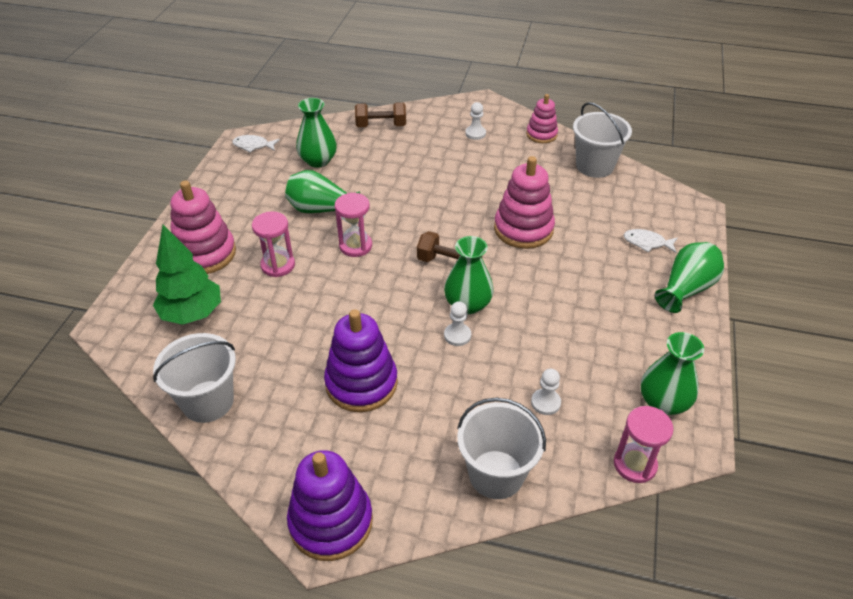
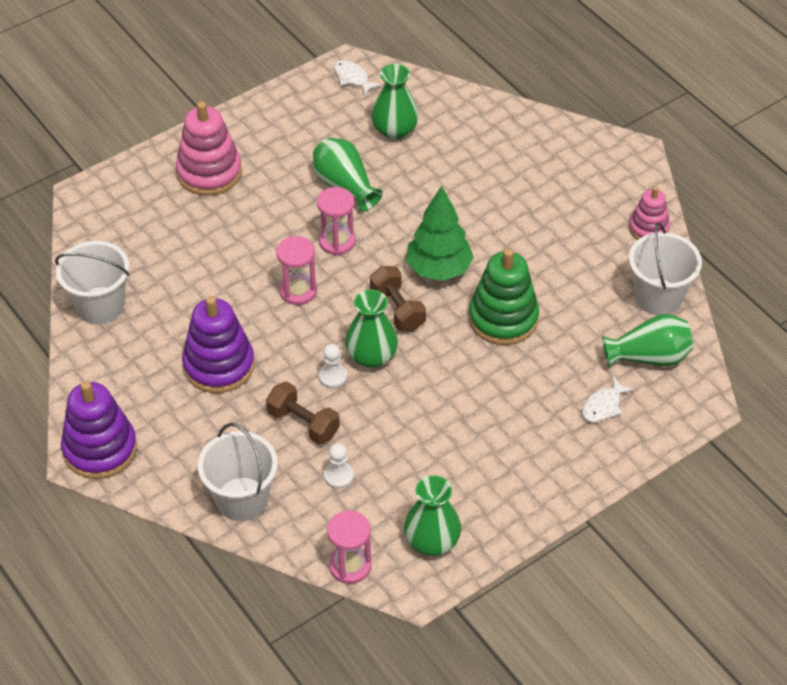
camera: 40 degrees right, 5 degrees up
(192, 314) = (152, 224): green tree -> green tree (439, 269)
(278, 265) = (256, 220): pink hourglass -> pink hourglass (298, 291)
(381, 125) = (496, 123): brown dumbbell -> brown dumbbell (303, 423)
(475, 133) = (580, 187): white pawn -> none
(523, 229) = (503, 318): pink stacking toy -> green stacking toy
(647, 243) = (603, 406): white fish -> white fish turned 105 degrees counterclockwise
(686, 289) = (581, 470): green vase -> green vase (649, 357)

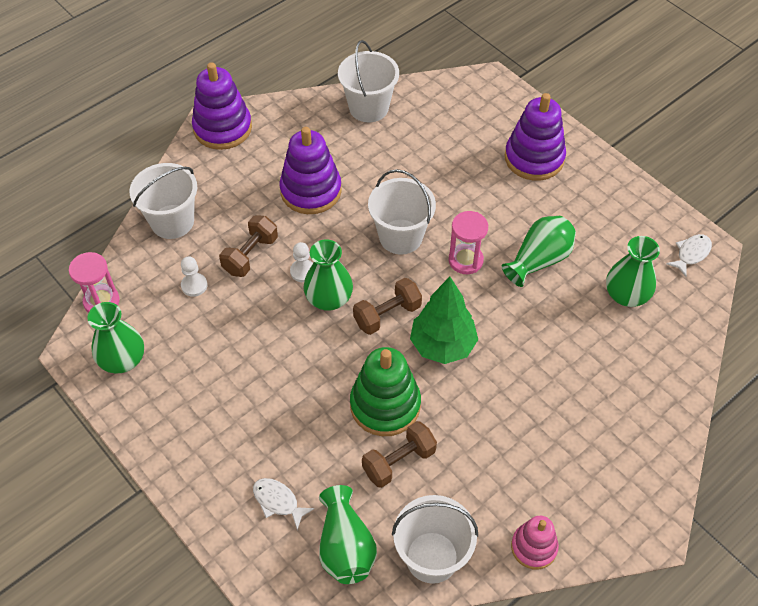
camera: 85 degrees right, 5 degrees up
(209, 172) = (534, 158): pink stacking toy -> purple stacking toy
(298, 291) = (400, 237): pink hourglass -> white bucket
(564, 313) = (399, 461): none -> brown dumbbell

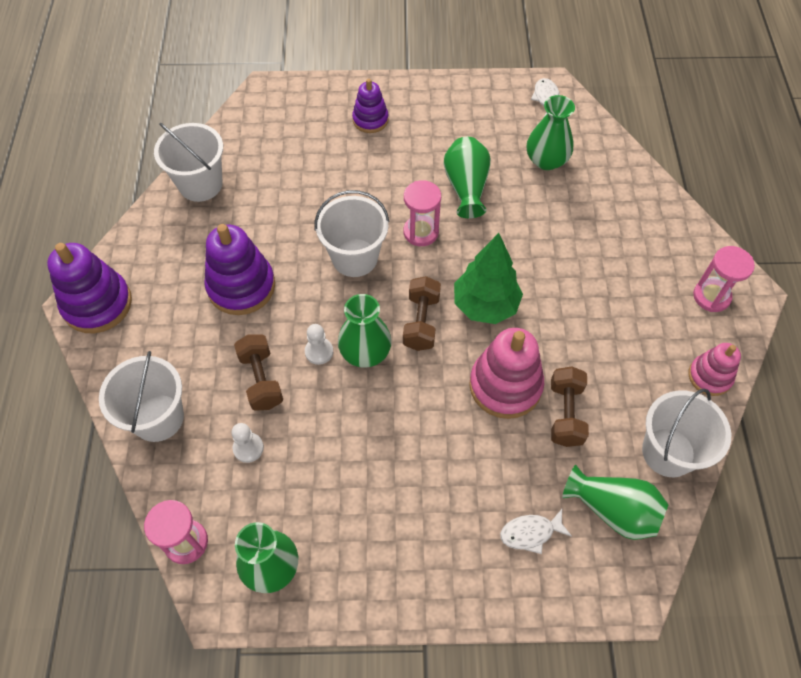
camera: 50 degrees left, 5 degrees up
(385, 405) = (505, 385): green stacking toy -> pink stacking toy
(534, 158) = (370, 120): purple stacking toy -> purple stacking toy, size x0.60
(617, 502) = (711, 296): none -> pink hourglass

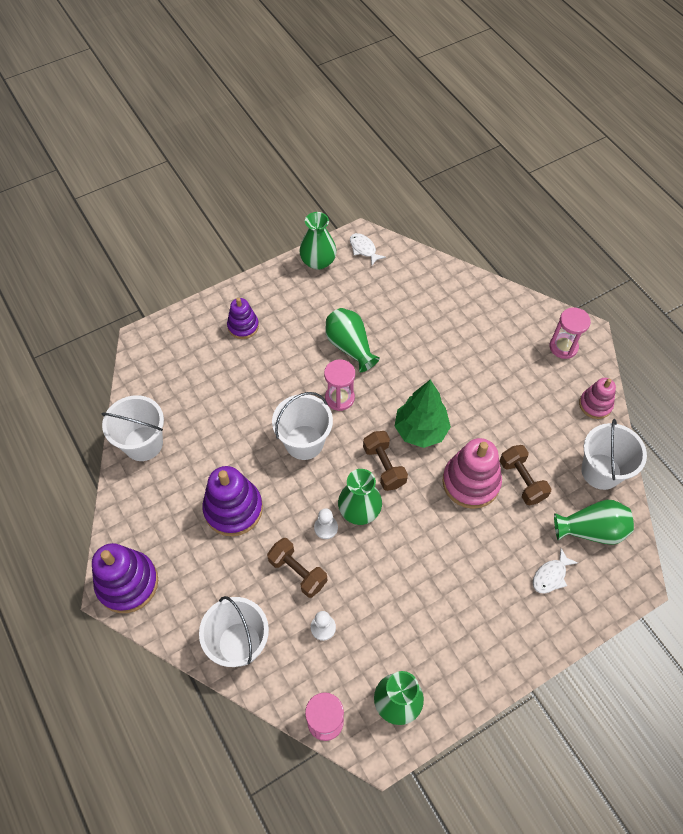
camera: 30 degrees left, 0 degrees up
(546, 160) = (393, 298): green vase -> green vase (318, 261)

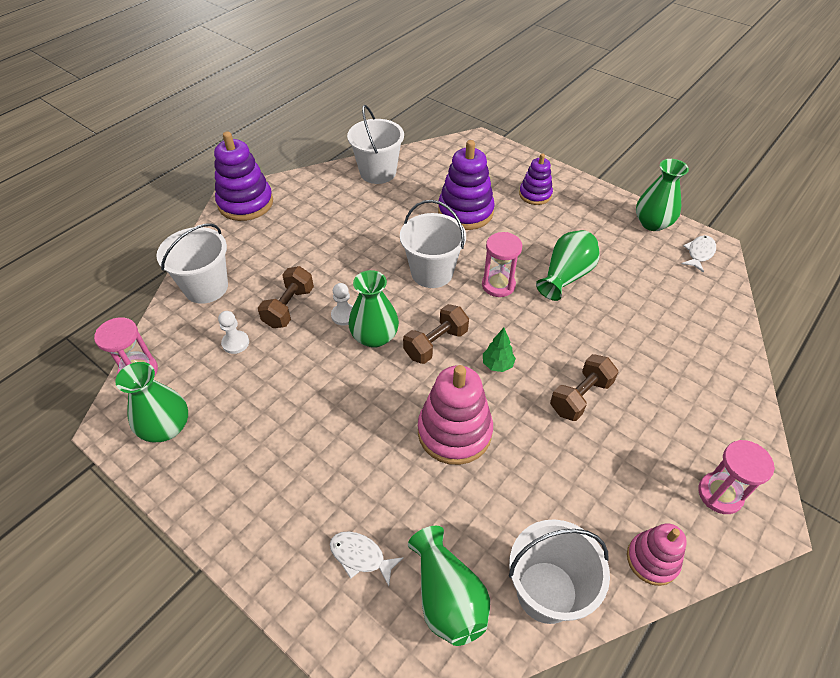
camera: 70 degrees right, 10 degrees down
(233, 509) = (338, 244): purple stacking toy -> purple stacking toy (465, 212)
(420, 430) = (497, 365): green tree -> green tree, size x0.49
(522, 480) = (483, 489): brown dumbbell -> brown dumbbell (580, 396)

